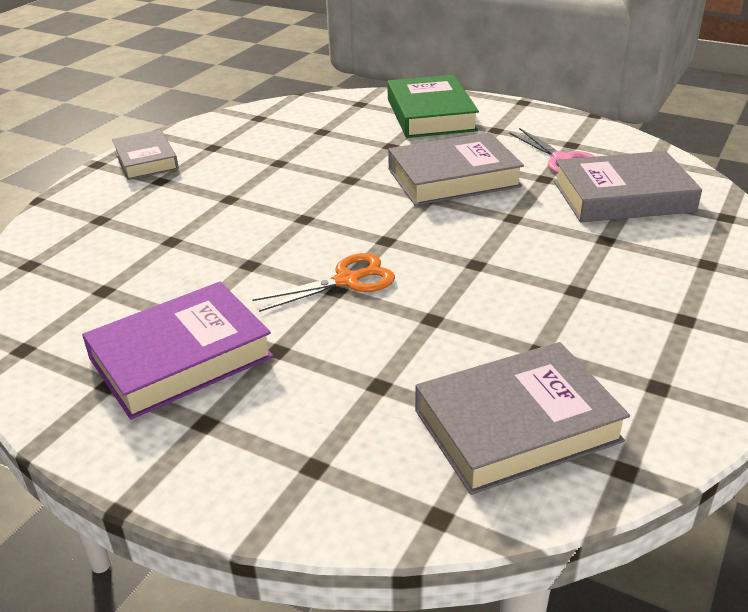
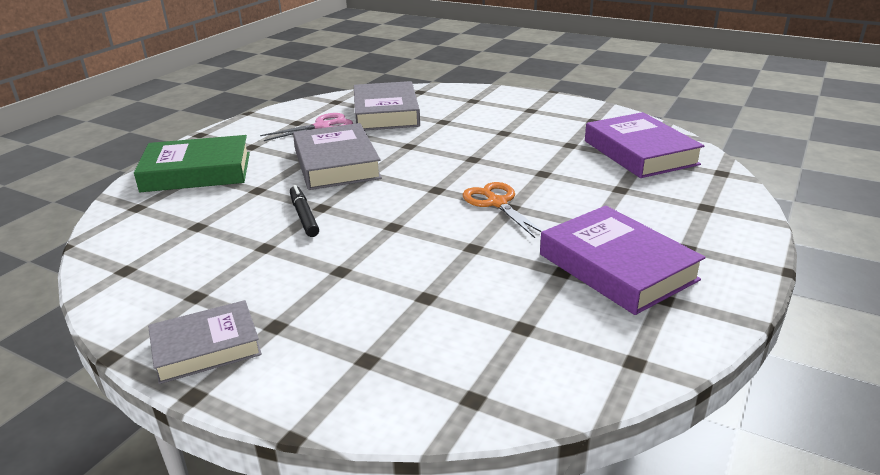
camera: 90 degrees left, 5 degrees down
(332, 173) = (304, 216): none -> black marker
(517, 426) = (640, 152): grey book -> purple book

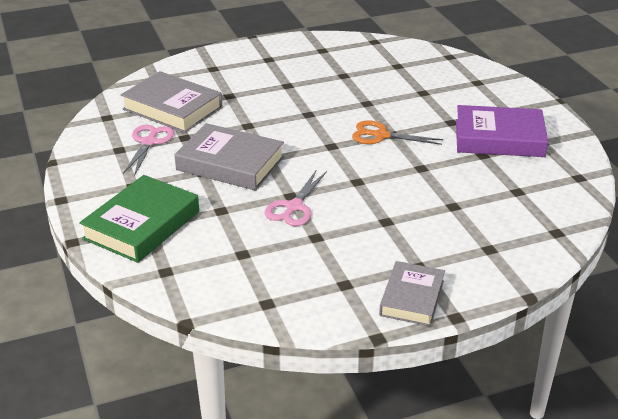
camera: 50 degrees left, 5 degrees up
(304, 216) = (294, 207): black marker -> pink scissors
(640, 152) = (390, 62): purple book -> none

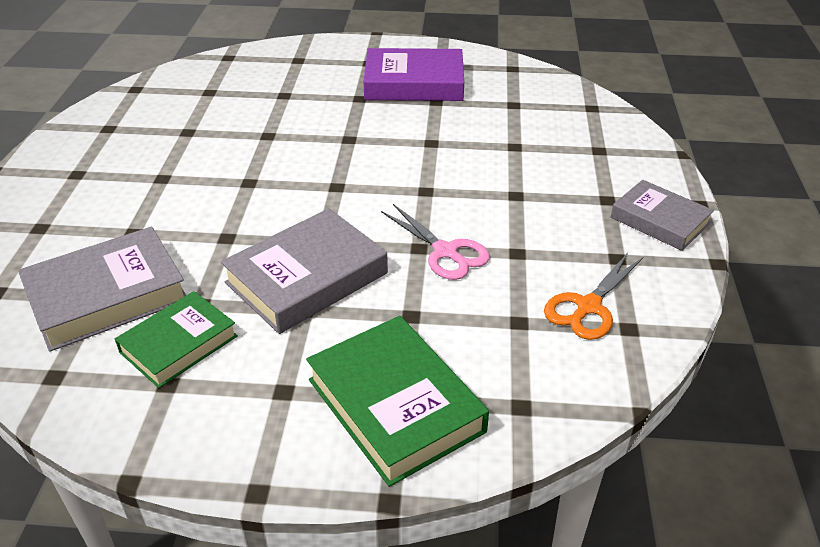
camera: 65 degrees left, 5 degrees up
(149, 142) = (179, 344): pink scissors -> green book
(381, 135) = (346, 147): orange scissors -> orange scissors (588, 307)
(499, 138) = (414, 83): purple book -> purple book turned 60 degrees clockwise

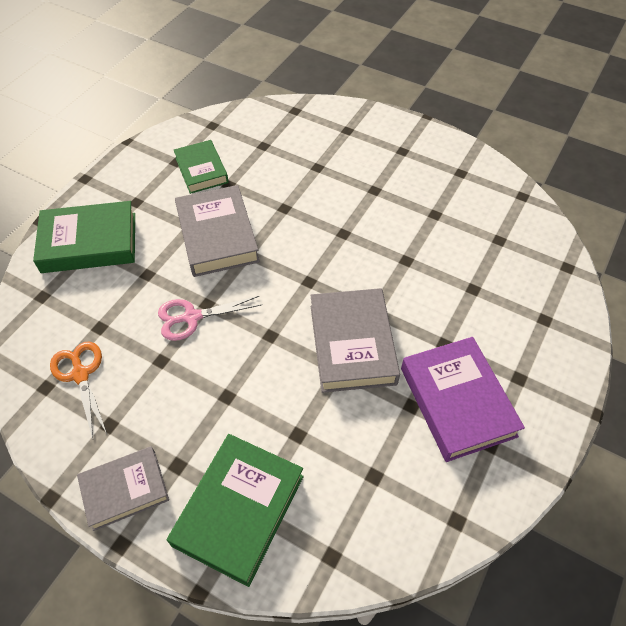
camera: 115 degrees right, 15 degrees up
(107, 296) = (262, 149): grey book -> grey book (352, 344)
(414, 83) = (457, 402): purple book -> purple book turned 45 degrees counterclockwise
(606, 155) = (239, 510): none -> green book

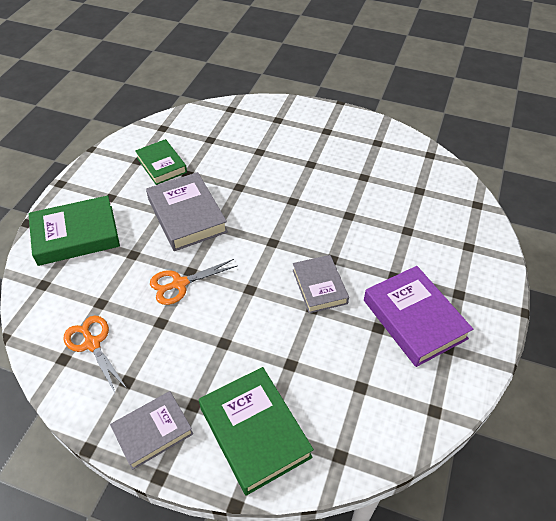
camera: 10 degrees left, 5 degrees down
(192, 317) = (179, 284): pink scissors -> orange scissors
(239, 510) = (255, 432): green book -> green book turned 45 degrees counterclockwise
(352, 344) = (319, 286): grey book -> grey book, size x0.65

